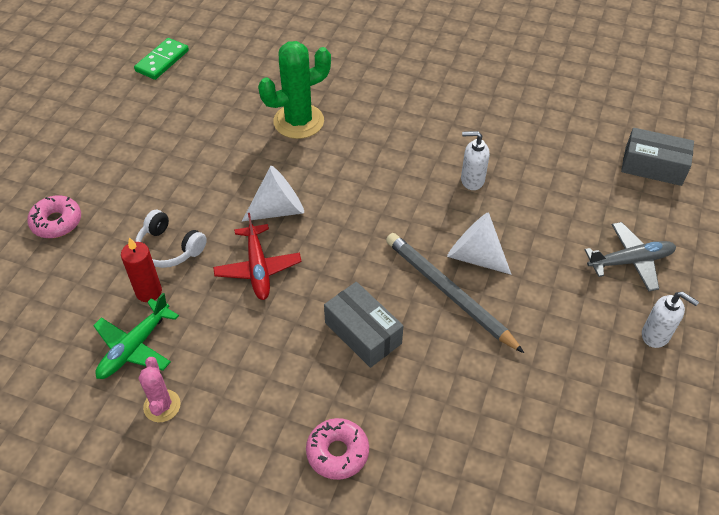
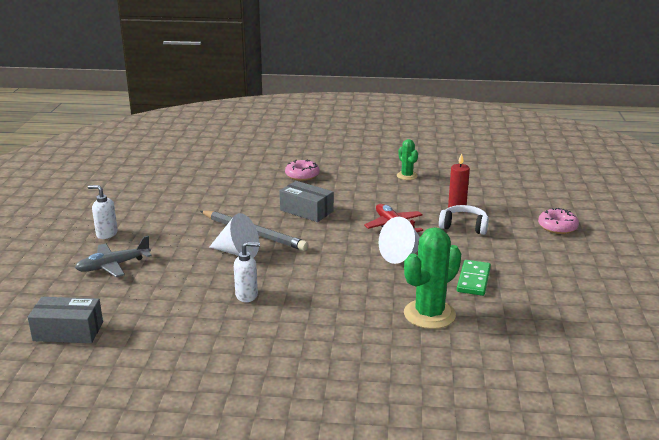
camera: 165 degrees right, 25 degrees down
(134, 347) = (442, 189): green plane -> none
(162, 61) = (619, 346): green domino -> green domino (473, 280)
(162, 406) = (407, 176): pink cactus -> green cactus

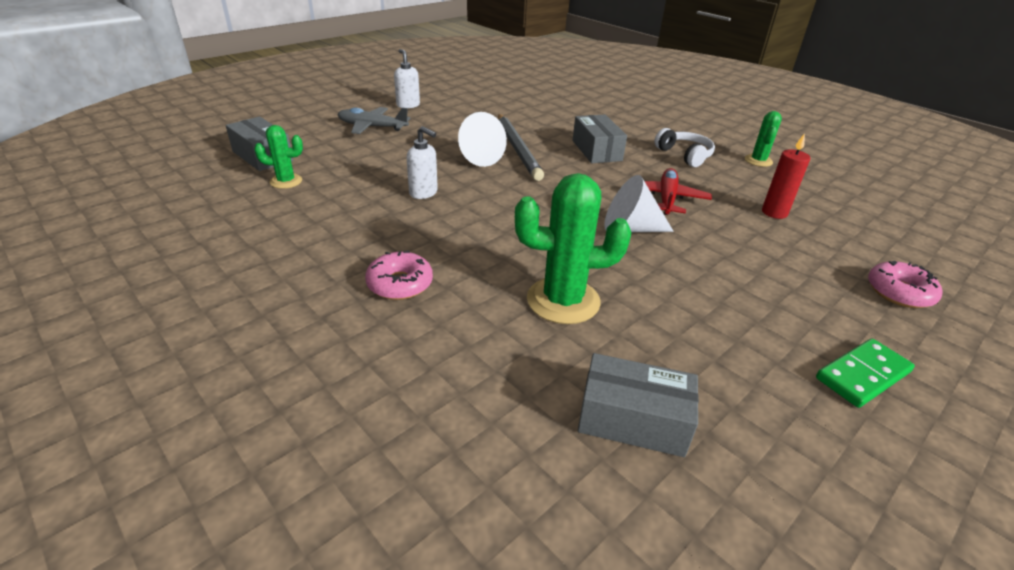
camera: 40 degrees right, 10 degrees up
(130, 339) = (286, 181): none -> green cactus
(302, 175) = (642, 122): pink donut -> pink donut (400, 284)
(464, 226) = (754, 234): white headphones -> white headphones (684, 155)
(473, 280) = (676, 293): green domino -> green domino (862, 375)
(535, 349) = (633, 420): none -> grey box

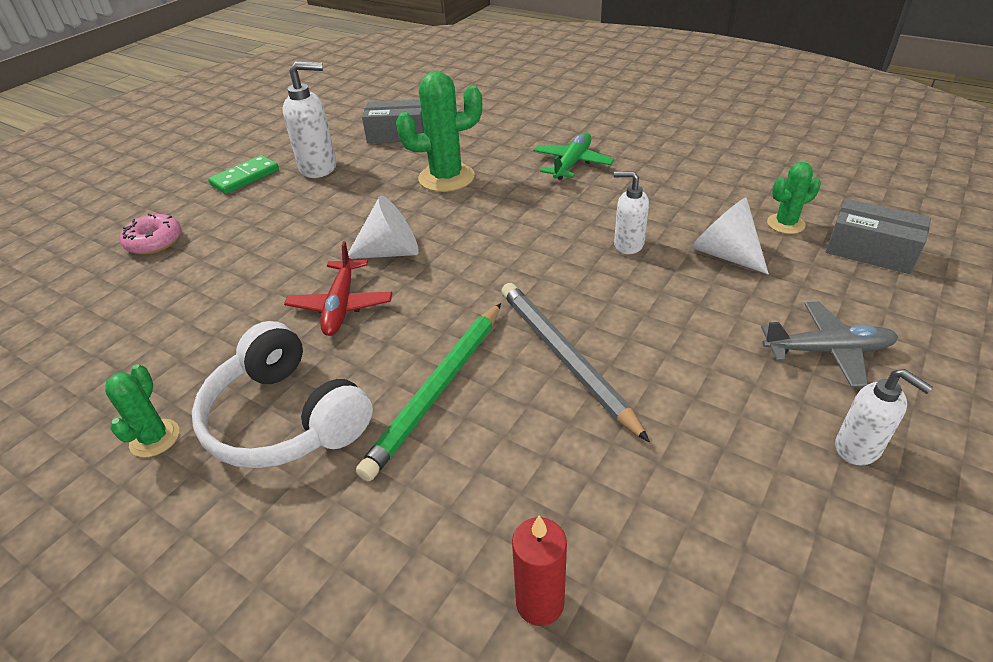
camera: 170 degrees right, 5 degrees up
(400, 284) = (572, 163): pink donut -> green plane
(478, 157) = (610, 321): white cone -> white cone (724, 254)
(596, 150) = (438, 389): grey box -> green pencil
(684, 155) = (285, 418): white headphones -> white headphones, size x1.68
(750, 366) = (319, 168): none -> white soap dispenser
(774, 212) = (209, 315): red candle -> red candle (540, 603)

